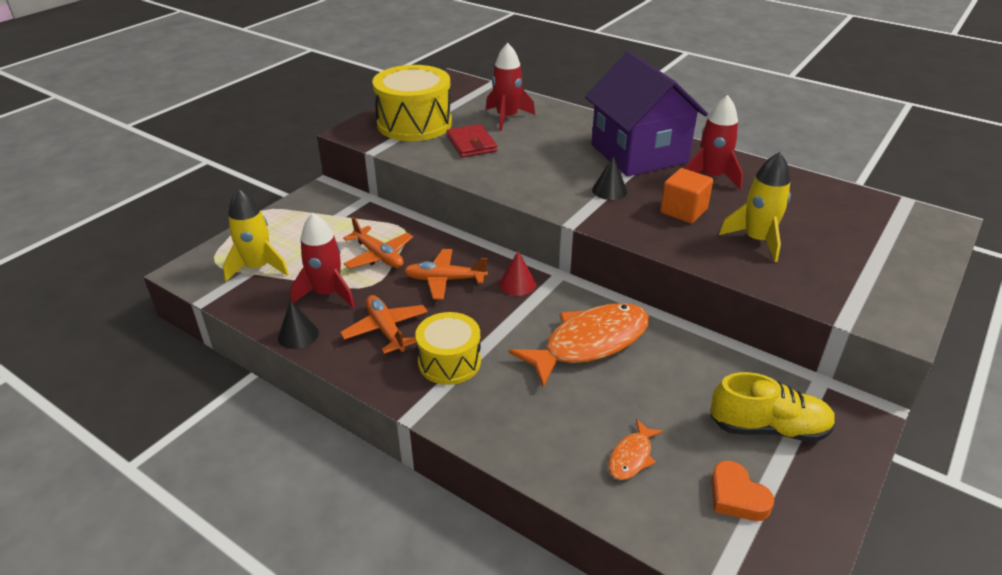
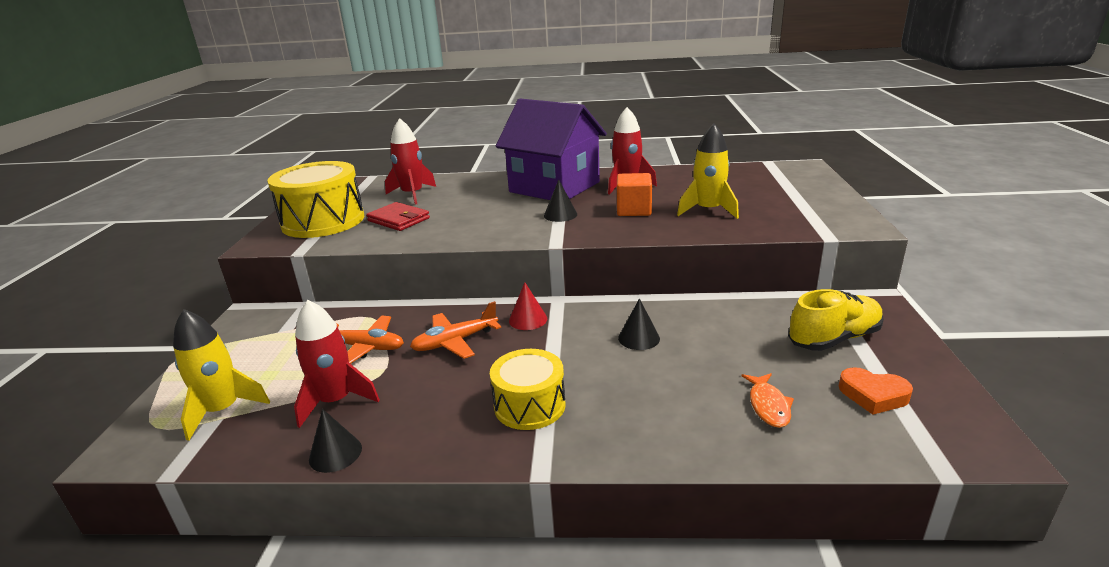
camera: 30 degrees left, 10 degrees down
(386, 330) = (435, 406): orange plane -> none
(590, 343) = (639, 338): orange fish -> black cone

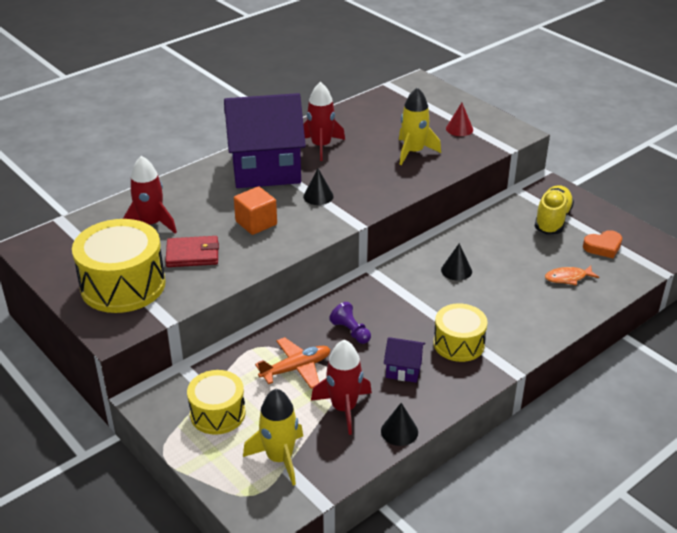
camera: 45 degrees left, 10 degrees up
(259, 349) = (217, 413): none -> yellow drum
(439, 398) = (403, 369): none -> purple house
(455, 342) = (351, 331): orange plane -> purple pawn
(528, 319) = (372, 291): red cone -> red cone (459, 129)
(634, 210) = (364, 171): orange cube -> orange cube (256, 223)
(768, 406) = (568, 278): orange fish -> orange fish turned 120 degrees clockwise

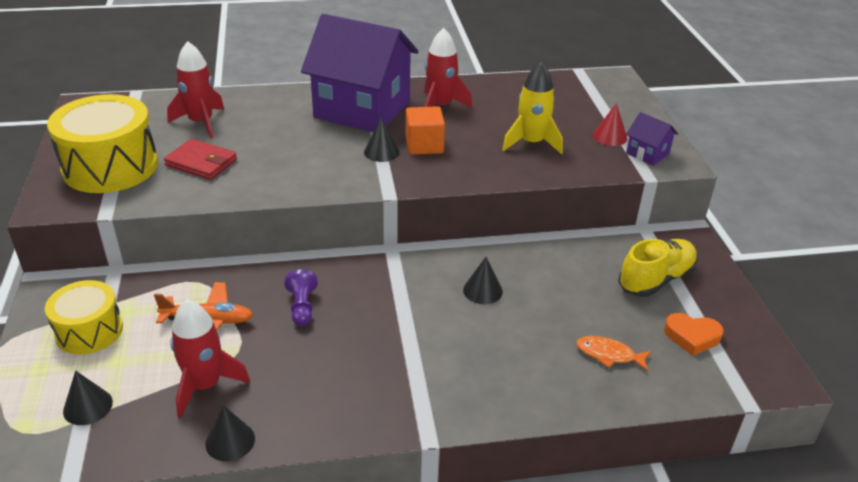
camera: 30 degrees right, 0 degrees up
(256, 223) = (292, 155): orange cube -> orange cube (424, 145)
(279, 458) = (88, 406): yellow rocket -> black cone
(403, 369) = (310, 373): purple house -> purple house (647, 153)
(459, 344) = (399, 373): yellow drum -> none

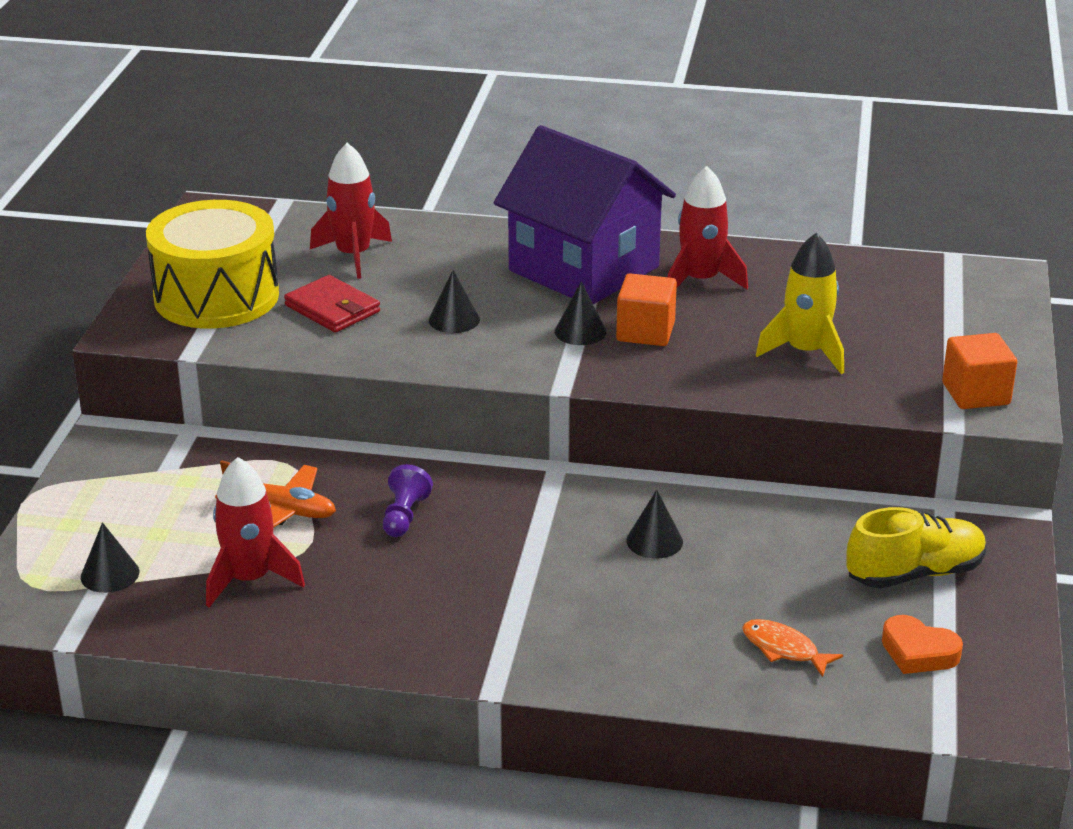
camera: 20 degrees right, 5 degrees down
(89, 331) = (137, 494): yellow drum -> none
(230, 441) = (256, 642): black cone -> black cone (454, 319)
(610, 136) = (933, 361): red cone -> none
(647, 153) = (975, 394): purple house -> orange cube

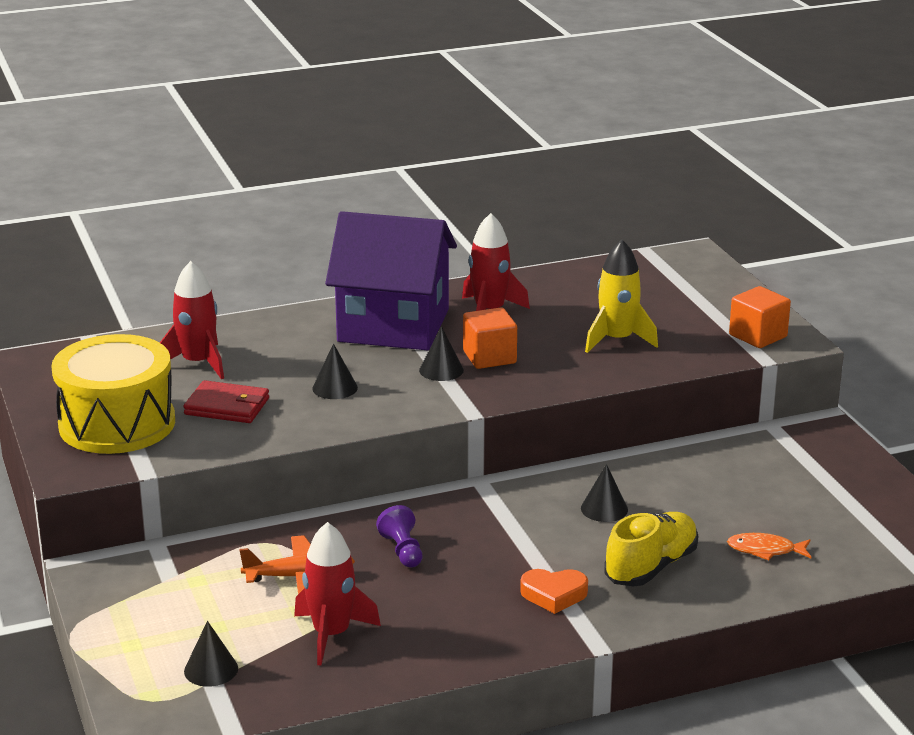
camera: 30 degrees left, 5 degrees down
(914, 573) = (797, 474): yellow shoe -> yellow shoe (651, 567)
(918, 652) = (850, 522): orange heart -> orange heart (554, 594)

